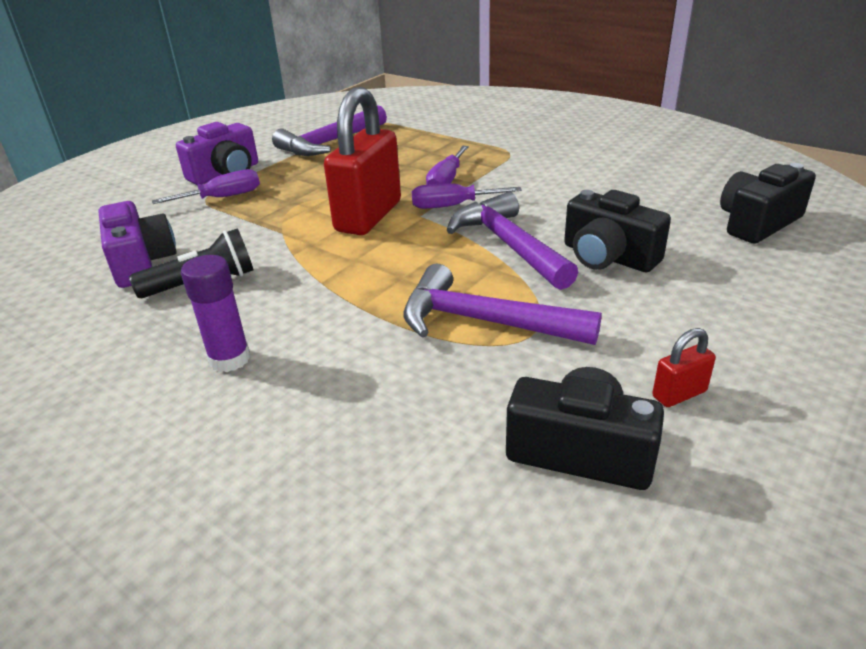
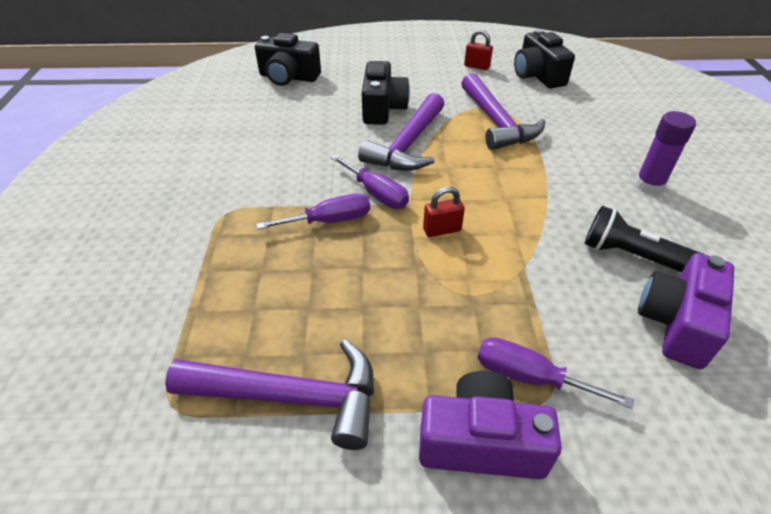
camera: 130 degrees left, 10 degrees up
(368, 216) = (442, 230): red padlock -> red padlock, size x0.42

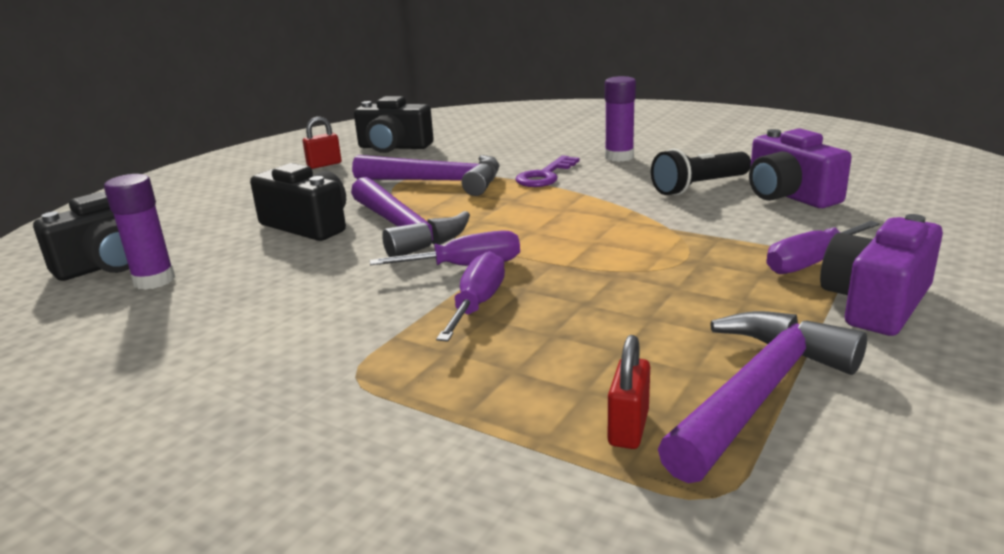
camera: 55 degrees left, 20 degrees down
(280, 99) = (154, 280): none -> purple glue stick
(442, 230) = (574, 248): red padlock -> red padlock (628, 428)
(561, 163) = (545, 176): none -> purple key

